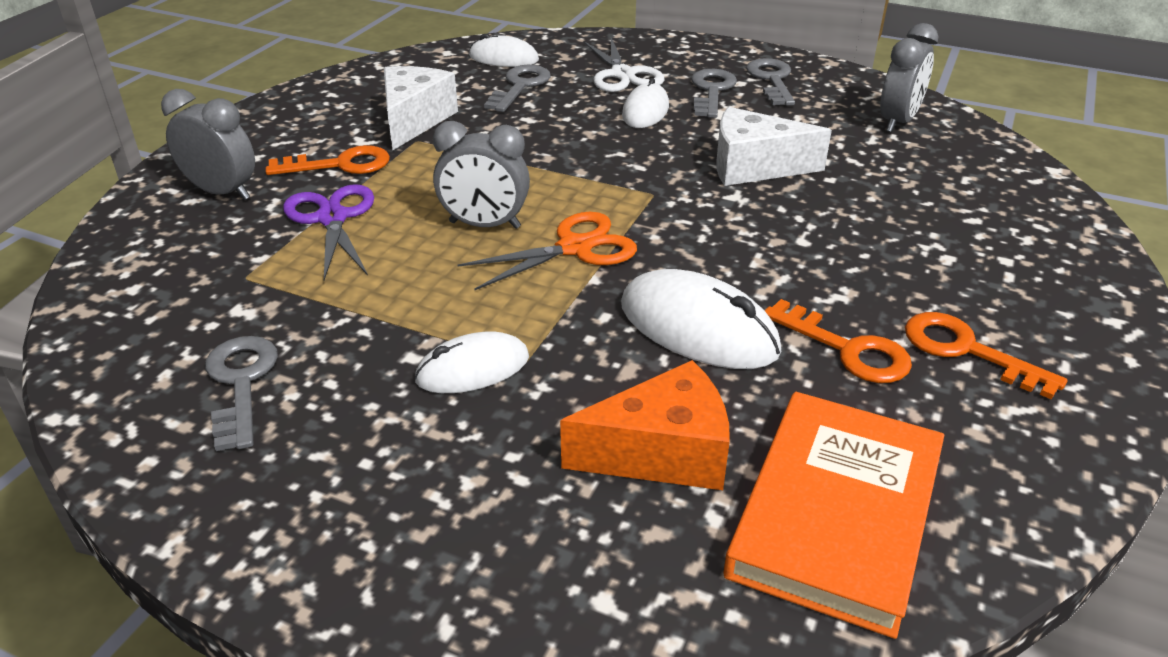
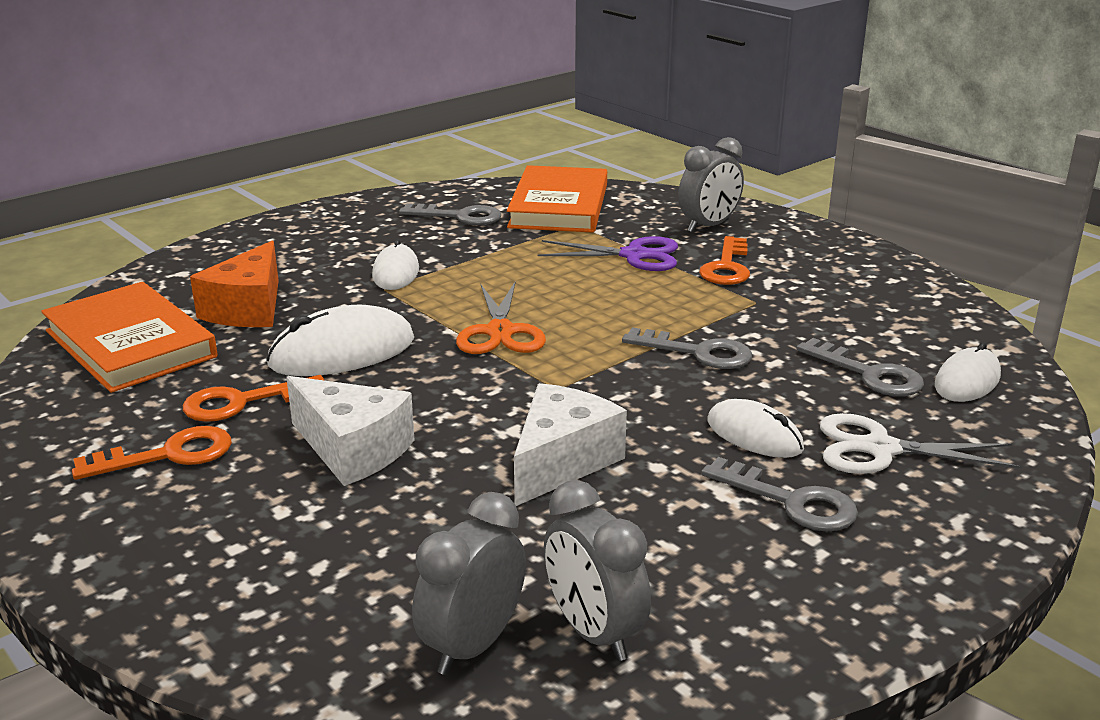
camera: 115 degrees right, 10 degrees down
(174, 308) = (559, 206): none -> orange book
(414, 120) = (804, 307): white cheese -> white cheese (352, 450)
(484, 225) = (571, 305): grey clock -> grey clock (472, 645)
(771, 80) = (805, 569): grey key -> grey key (697, 352)

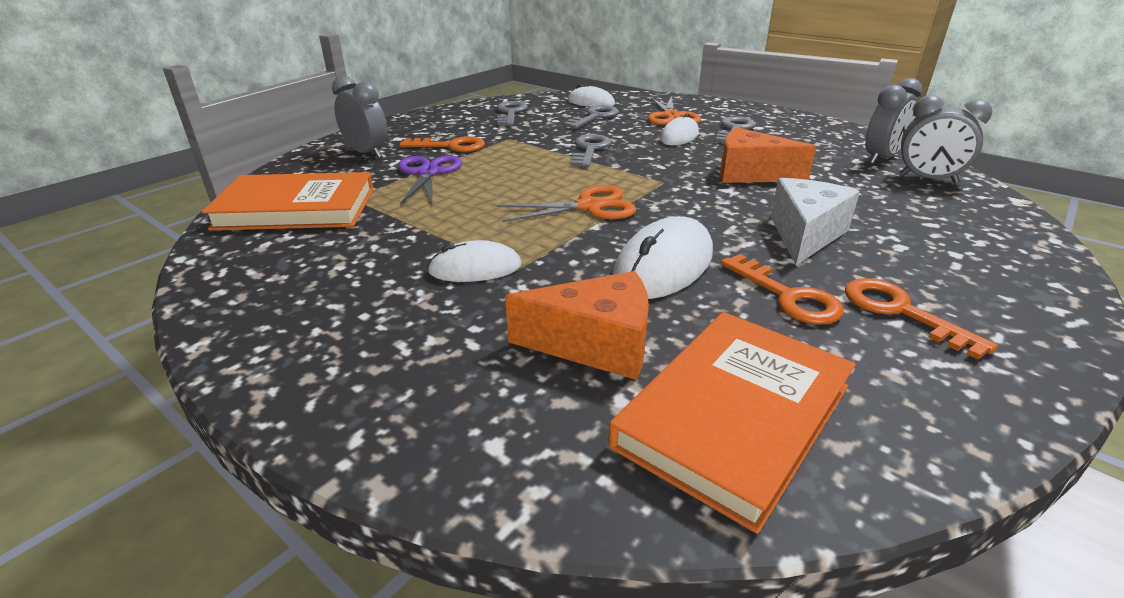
camera: 100 degrees left, 5 degrees up
(342, 352) = (663, 266): white mouse -> white mouse turned 75 degrees clockwise
(459, 216) = (309, 255): grey key -> grey key (510, 113)
(562, 462) = (750, 174): white cheese -> orange cheese
(880, 449) = (671, 116): white scissors -> orange scissors

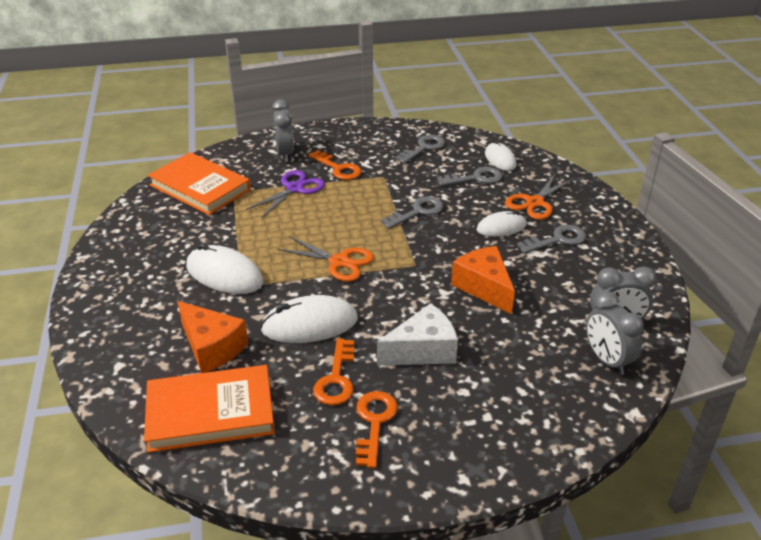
camera: 40 degrees right, 5 degrees up
(475, 268) = (224, 274): white mouse -> white mouse, size x1.58

